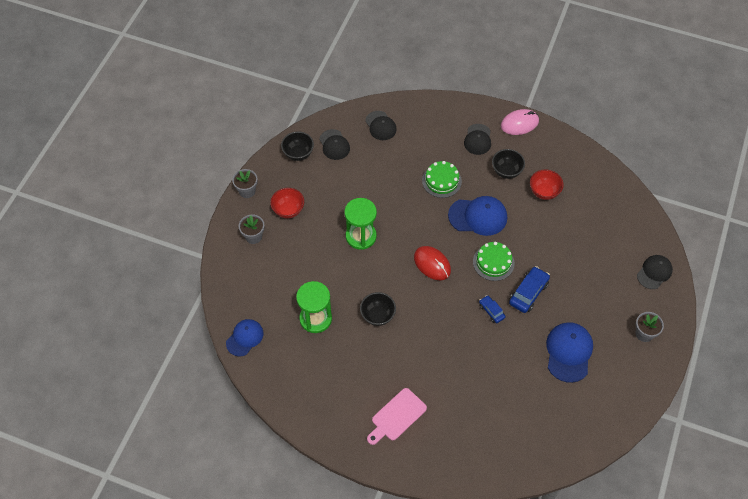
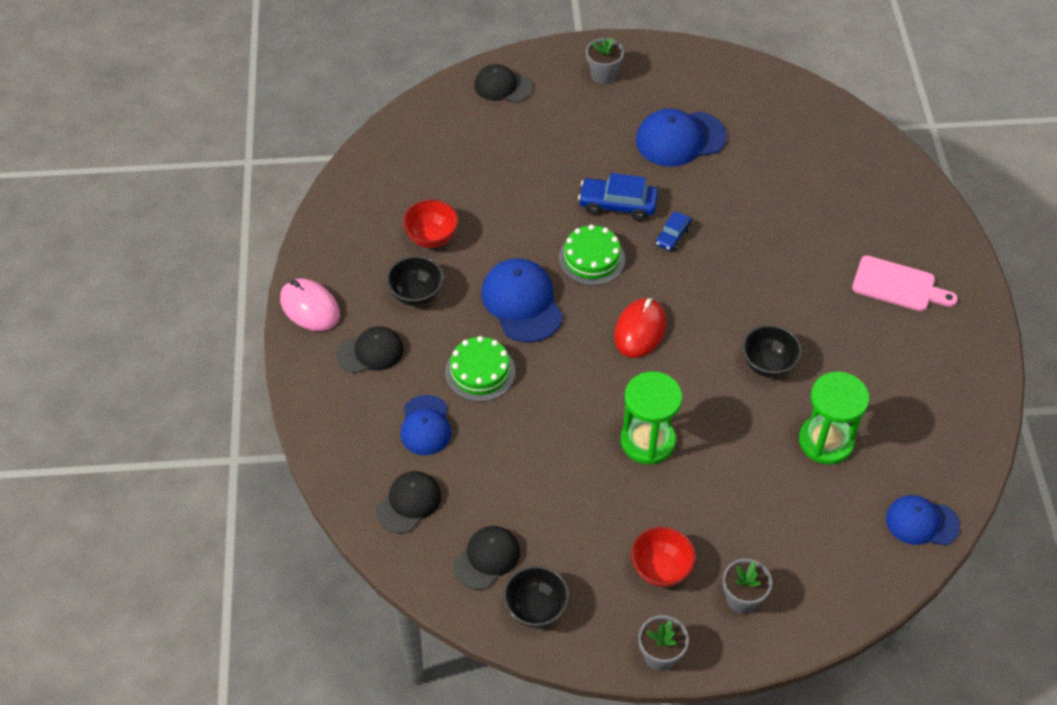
camera: 115 degrees left, 5 degrees down
(421, 147) = (425, 425): none -> blue cap

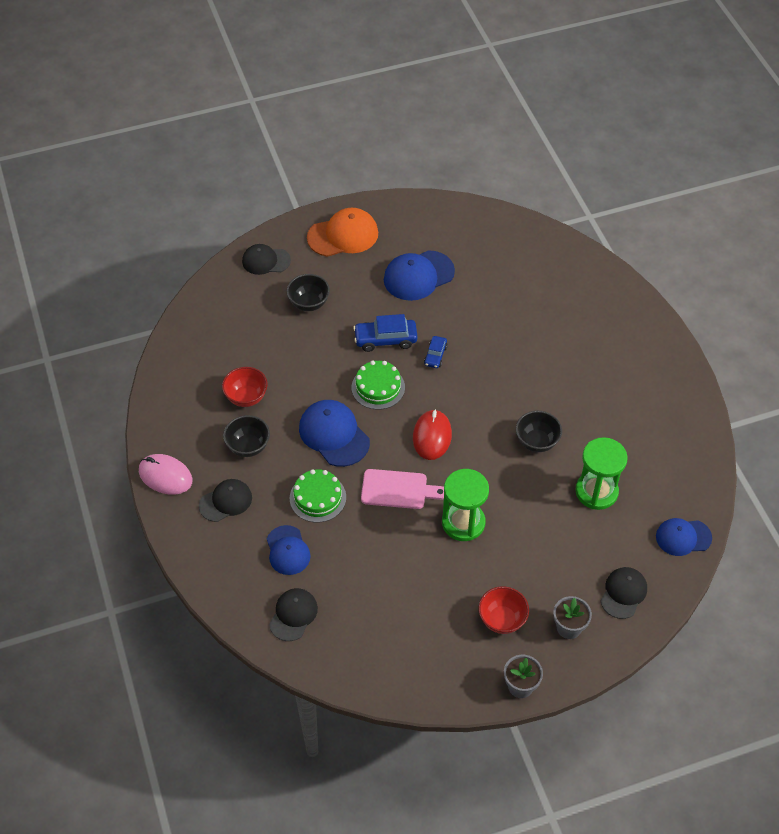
camera: 15 degrees left, 0 degrees up
(487, 558) = (367, 644): black cap -> black cap (623, 593)
(536, 609) = (416, 673): black bowl -> black bowl (309, 303)
(603, 75) = (343, 235): grey flower pot -> orange cap
(898, 285) = (616, 358): pink cutting board -> pink cutting board (398, 489)

